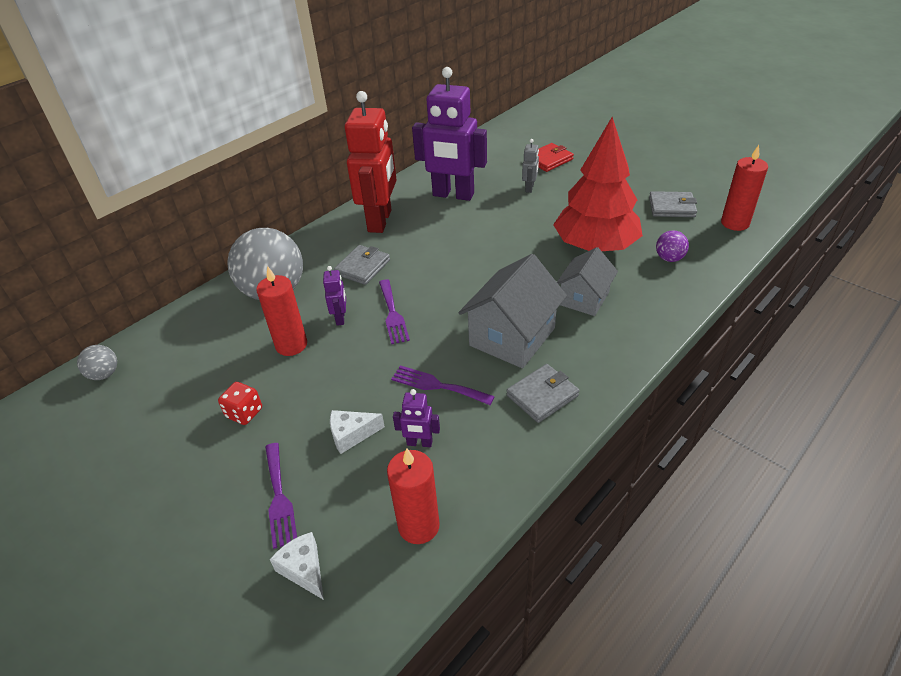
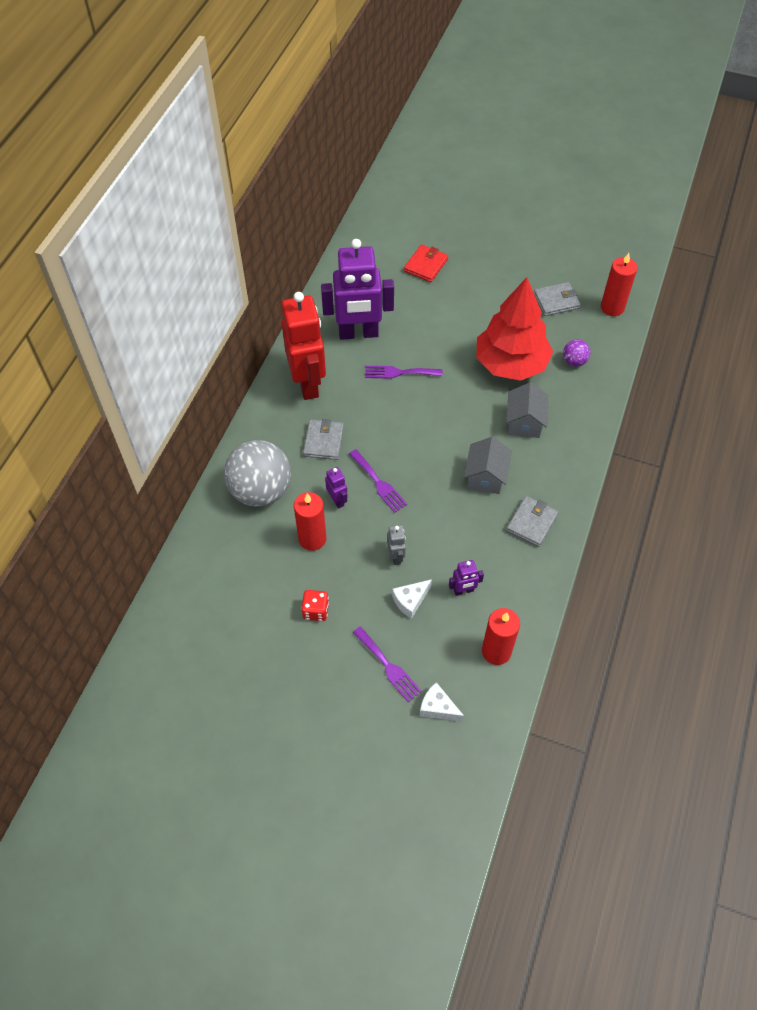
camera: 25 degrees left, 15 degrees up
(104, 374) = (170, 616): grey ball -> none
(437, 385) = (451, 539): purple fork -> purple fork (399, 372)
(512, 337) = (485, 477): grey house -> grey house, size x0.65
(529, 188) = (424, 307): grey robot -> grey robot (396, 556)

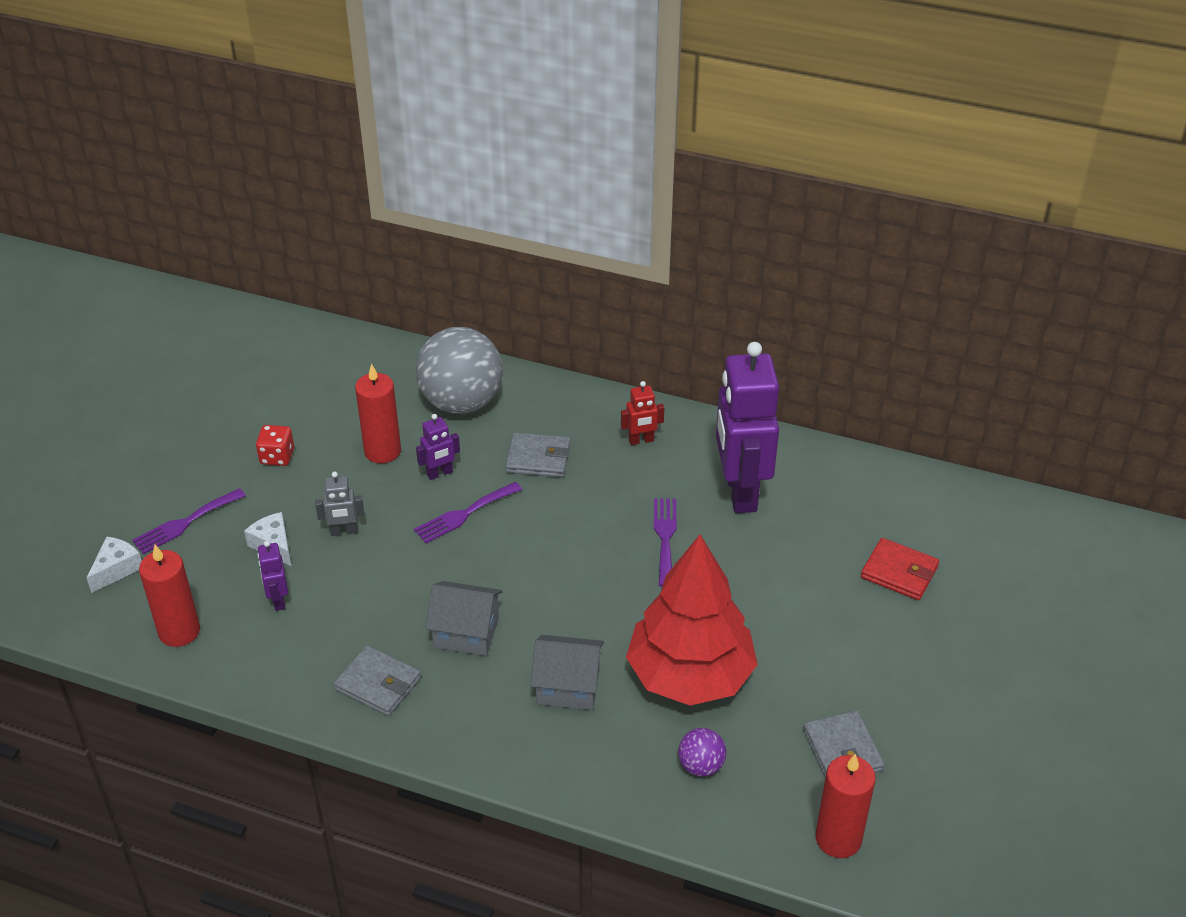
camera: 90 degrees right, 15 degrees down
(308, 383) = (641, 440): red robot -> red robot, size x0.42

